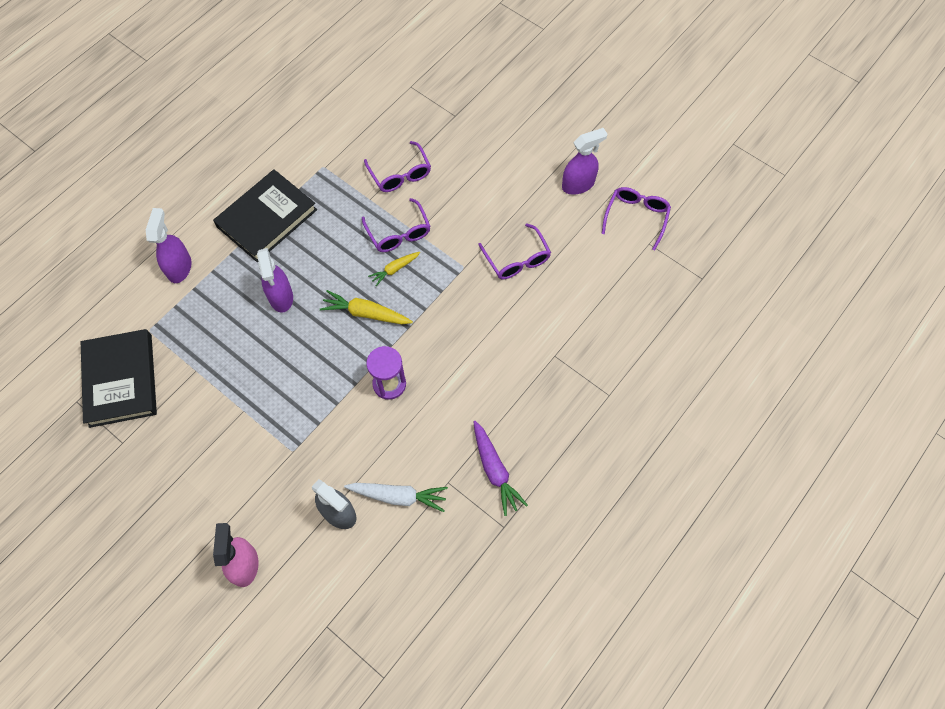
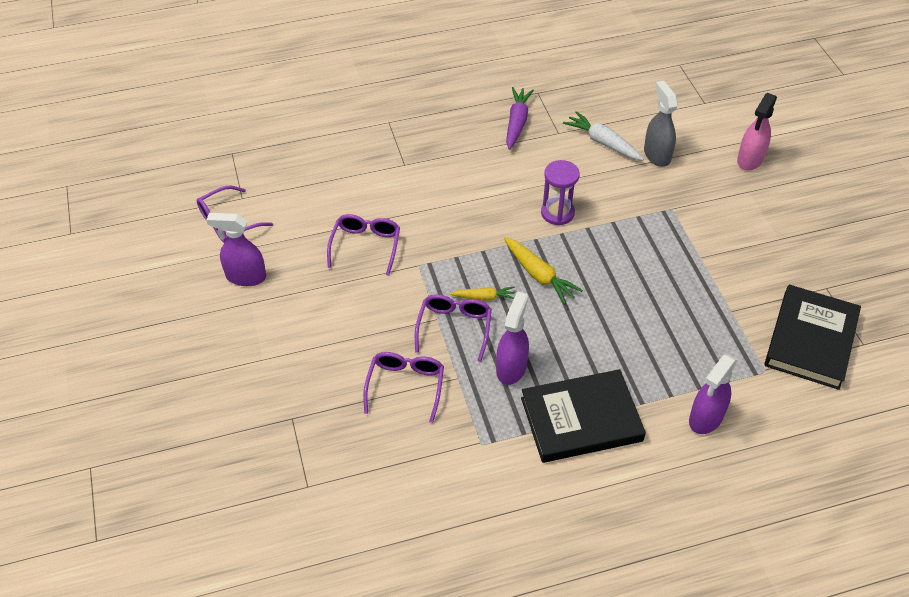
camera: 145 degrees left, 15 degrees down
(281, 297) = (612, 331): purple spray bottle -> purple spray bottle (511, 368)

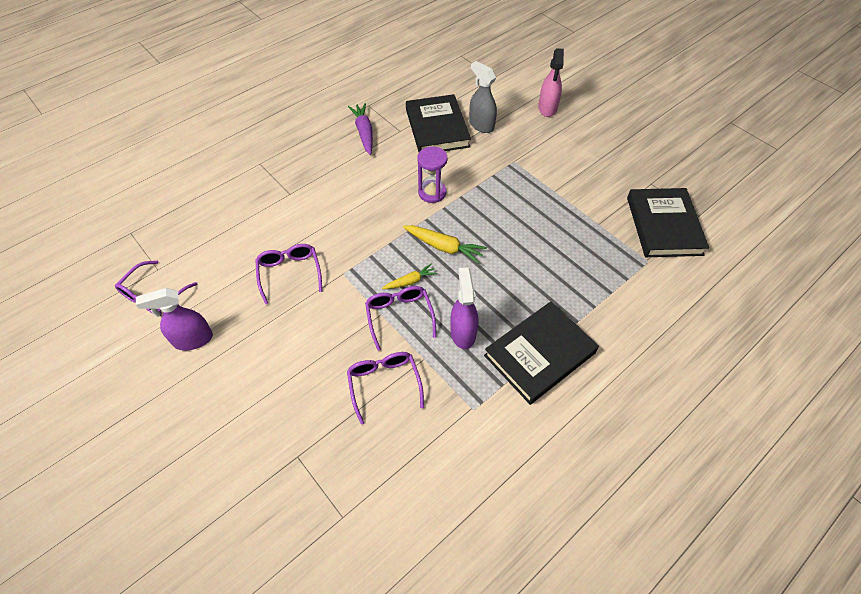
camera: 25 degrees left, 5 degrees up
(603, 142) = (437, 128): white carrot -> black book
(705, 418) = (629, 315): purple spray bottle -> none

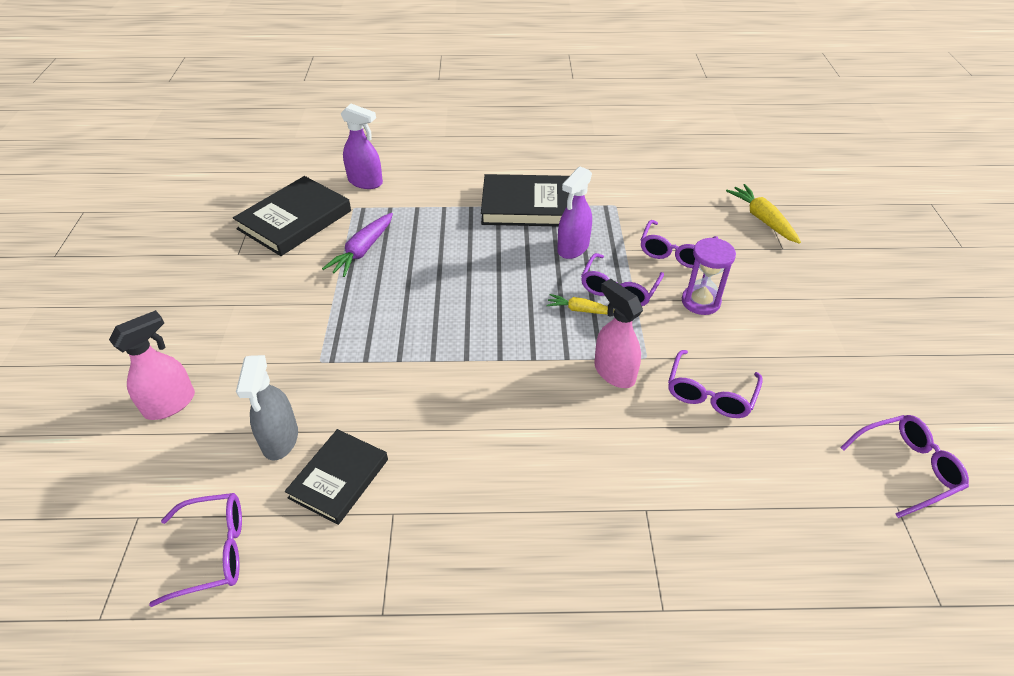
camera: 140 degrees left, 10 degrees down
(193, 340) = (860, 386): purple spray bottle -> purple spray bottle (365, 182)
(355, 252) = (614, 372): none -> pink spray bottle
(364, 132) = (447, 551): purple carrot -> purple carrot (362, 251)
(432, 193) = (458, 385): purple hourglass -> purple hourglass (700, 301)
(437, 128) = (339, 478): black book -> black book, size x0.65
(444, 247) = (513, 320): yellow carrot -> yellow carrot (762, 219)
(451, 85) = (214, 552): none -> purple glasses

